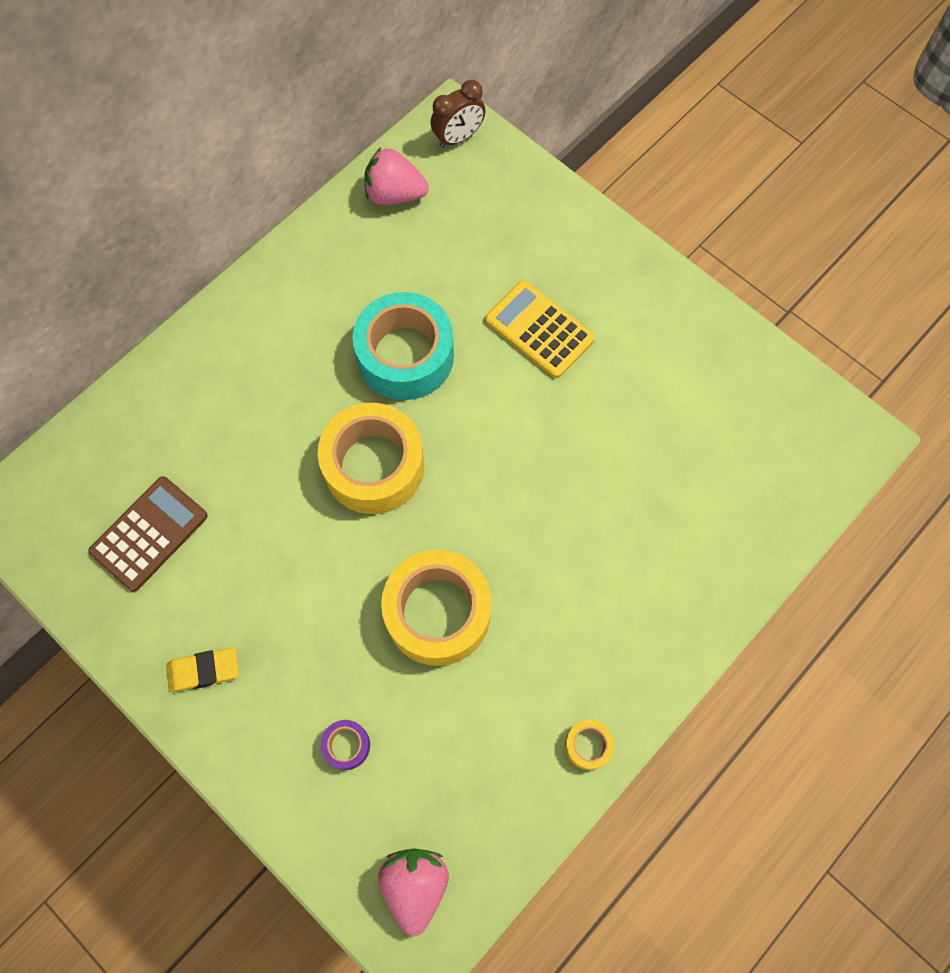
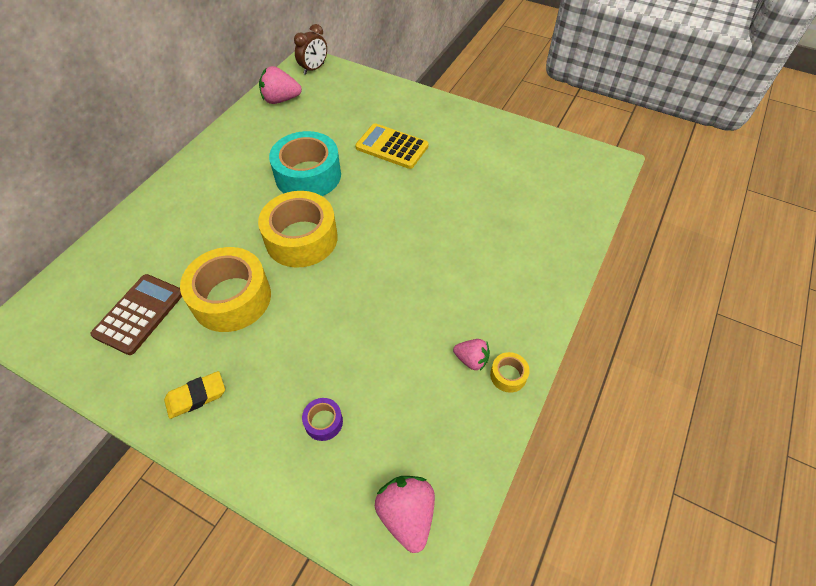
camera: 15 degrees left, 15 degrees down
(438, 612) = (370, 315): yellow tape -> yellow tape (231, 298)
(548, 711) = (471, 360): none -> pink strawberry

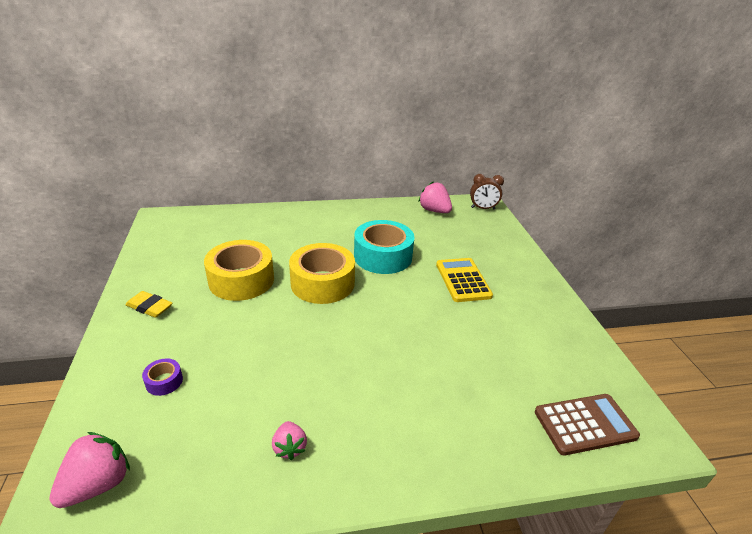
camera: 50 degrees right, 20 degrees down
(139, 314) = (198, 251): brown calculator -> brown calculator (585, 424)
(508, 375) = (293, 488): yellow tape -> none

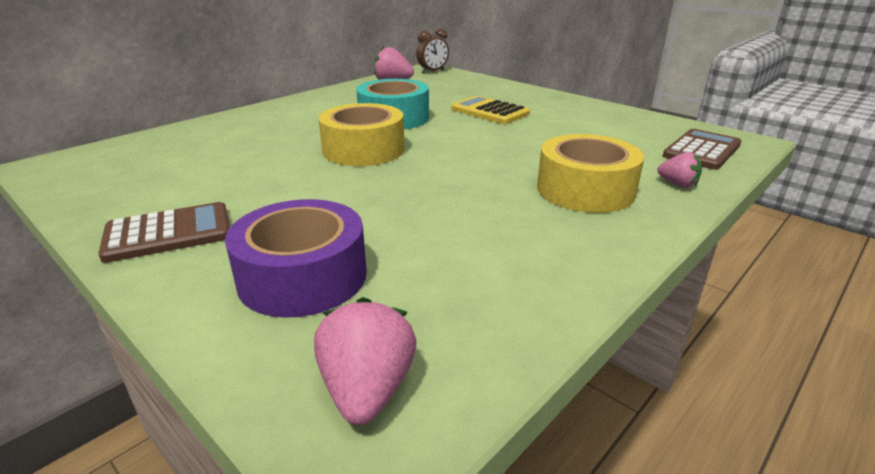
camera: 35 degrees left, 5 degrees down
(150, 307) = (168, 233): yellow eraser -> brown calculator
(164, 381) = (303, 276): purple tape -> purple tape, size x2.36
(241, 280) = (263, 175): yellow tape -> yellow tape (585, 190)
(289, 447) = (529, 256): pink strawberry -> pink strawberry (677, 184)

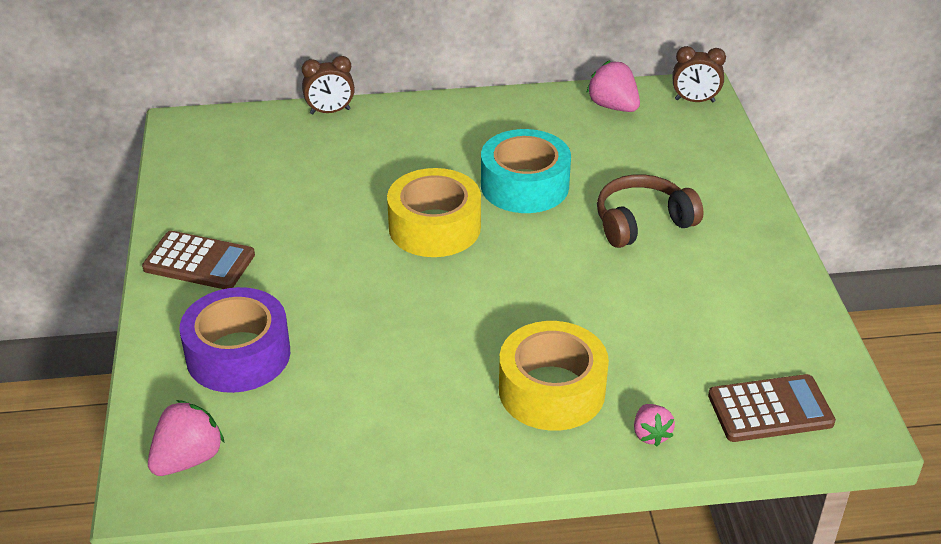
camera: 40 degrees right, 10 degrees up
(191, 126) = (330, 111): none -> brown clock
(489, 111) = (642, 222): yellow calculator -> brown headphones

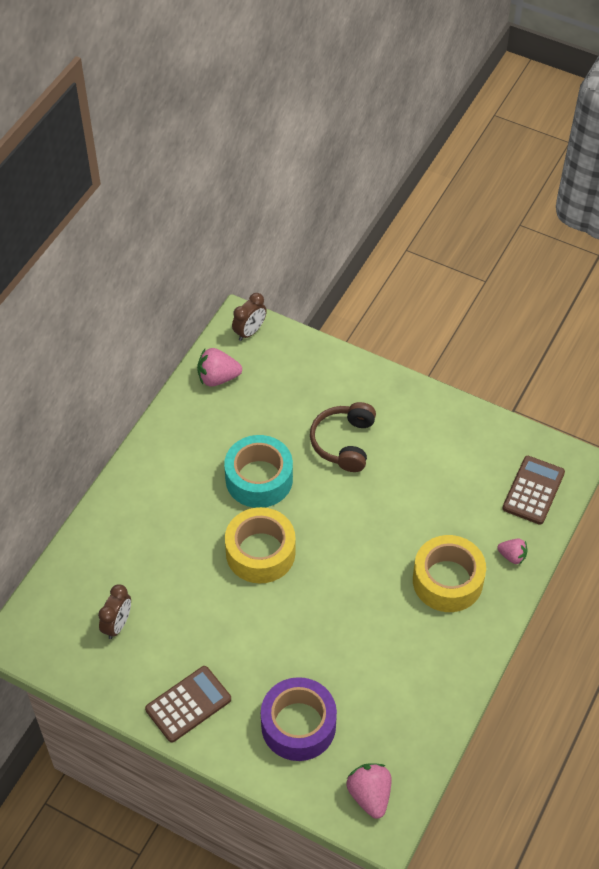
camera: 55 degrees left, 15 degrees up
(330, 111) = (80, 540): brown clock -> brown clock (117, 624)

